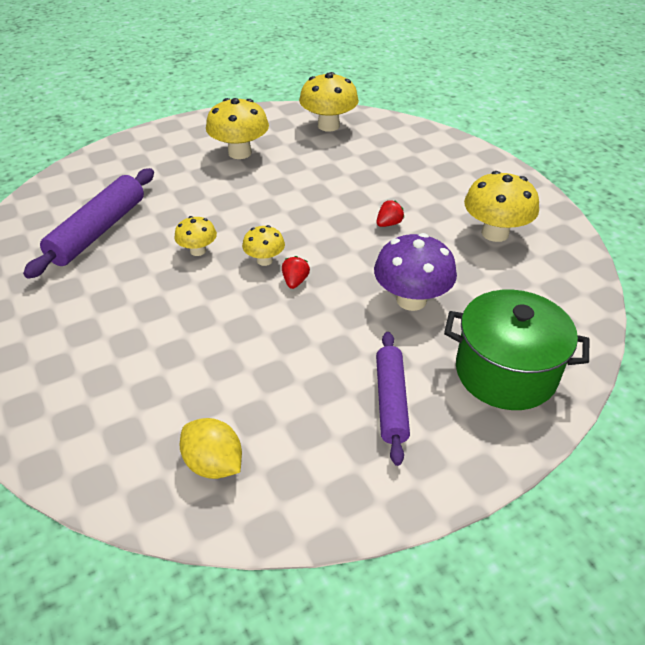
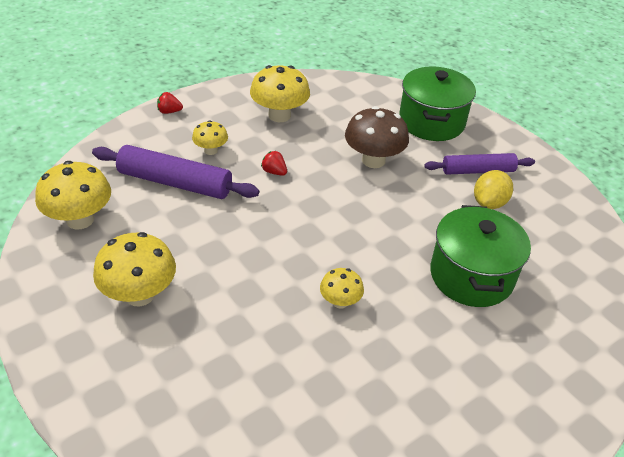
camera: 100 degrees left, 0 degrees up
(98, 231) = (322, 405): purple rolling pin -> purple rolling pin (175, 183)
(201, 350) = (471, 276): none -> green pot
(214, 464) = (570, 251): yellow lemon -> yellow lemon (489, 203)
(264, 260) = (344, 249): yellow mushroom -> yellow mushroom (211, 150)
(295, 281) = (369, 226): red strawberry -> red strawberry (169, 111)
(411, 300) = (373, 160): purple mushroom -> brown mushroom

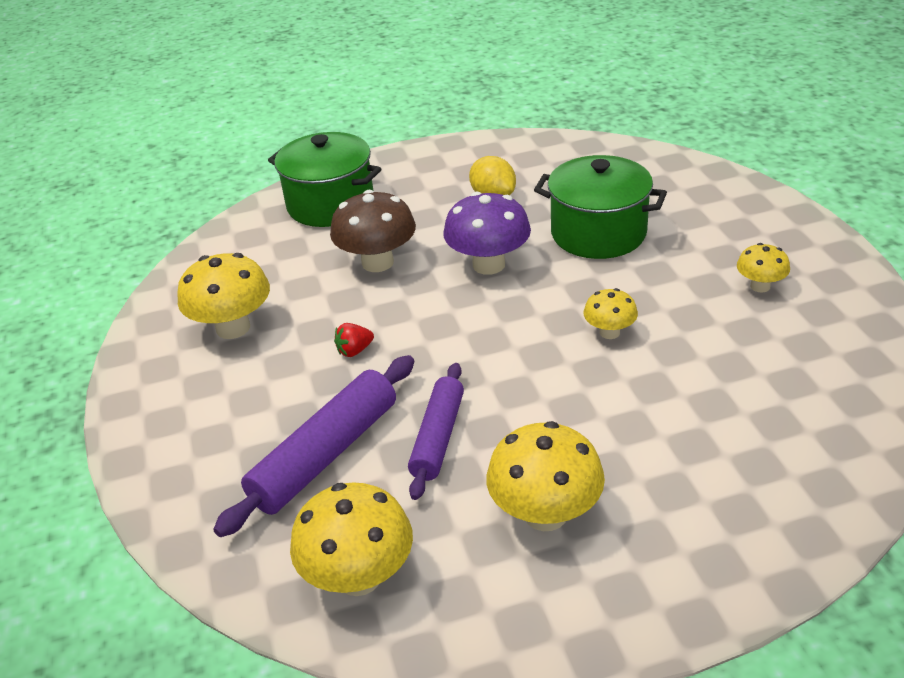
camera: 65 degrees left, 5 degrees down
(169, 111) = (143, 445): red strawberry -> none
(211, 150) = (271, 408): yellow mushroom -> yellow mushroom (760, 286)
(397, 217) = (488, 265): none -> purple mushroom
(477, 170) = (437, 192): purple rolling pin -> purple rolling pin (438, 437)

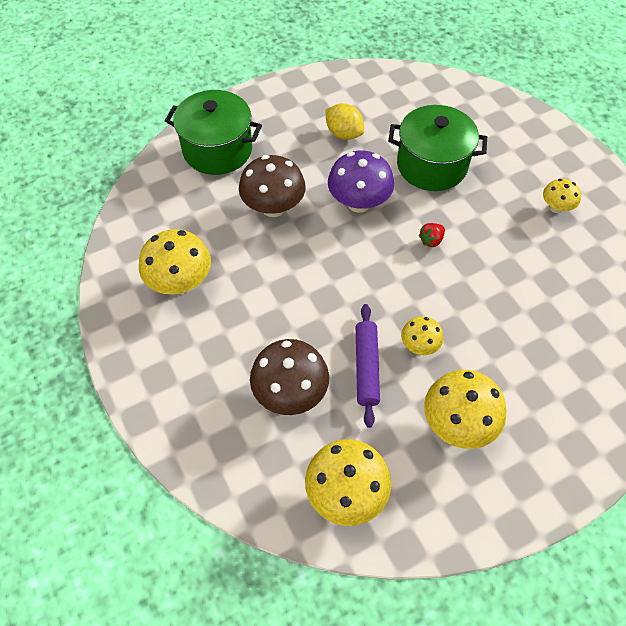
camera: 15 degrees left, 20 degrees up
(326, 455) = (290, 393): purple rolling pin -> brown mushroom
(354, 351) = (282, 295): red strawberry -> red strawberry (431, 240)
(609, 332) = (462, 259): yellow mushroom -> yellow mushroom (419, 345)

